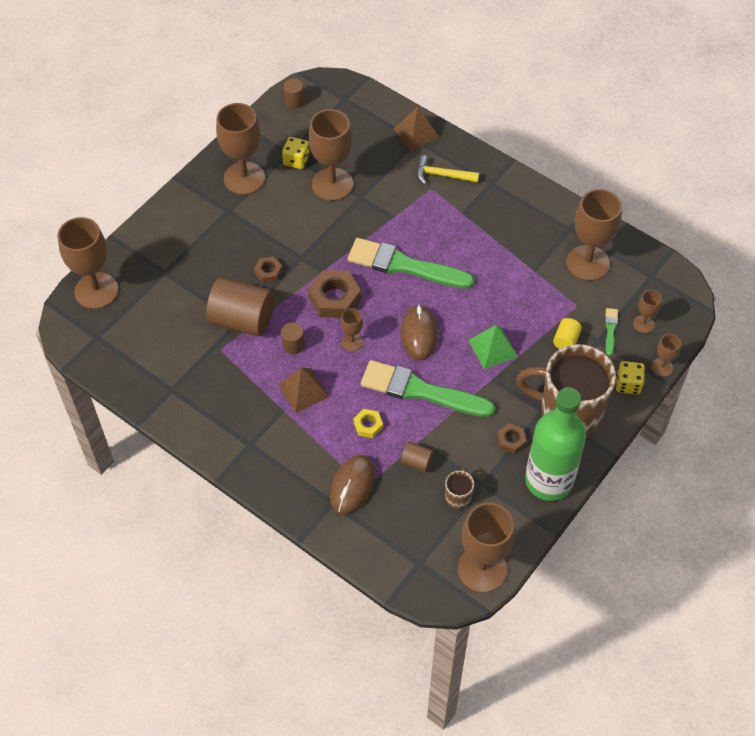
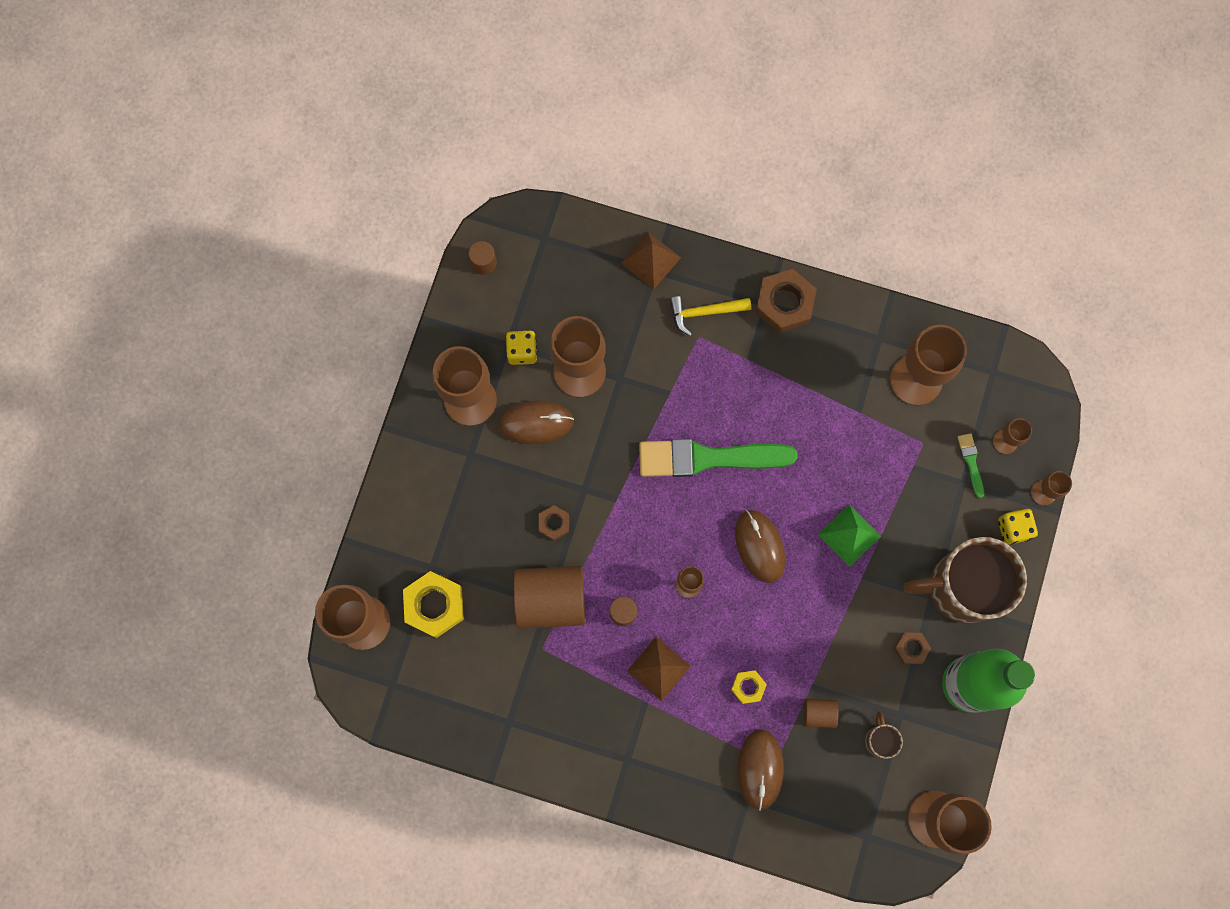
camera: 20 degrees left, 20 degrees up
(154, 296) = (434, 605): none -> yellow nut
(285, 206) = (536, 423): none -> brown mouse
(334, 298) = (645, 532): brown nut -> brown nut (784, 303)
(421, 391) = (789, 621): green brush -> none
(566, 340) = (926, 495): yellow cylinder -> none

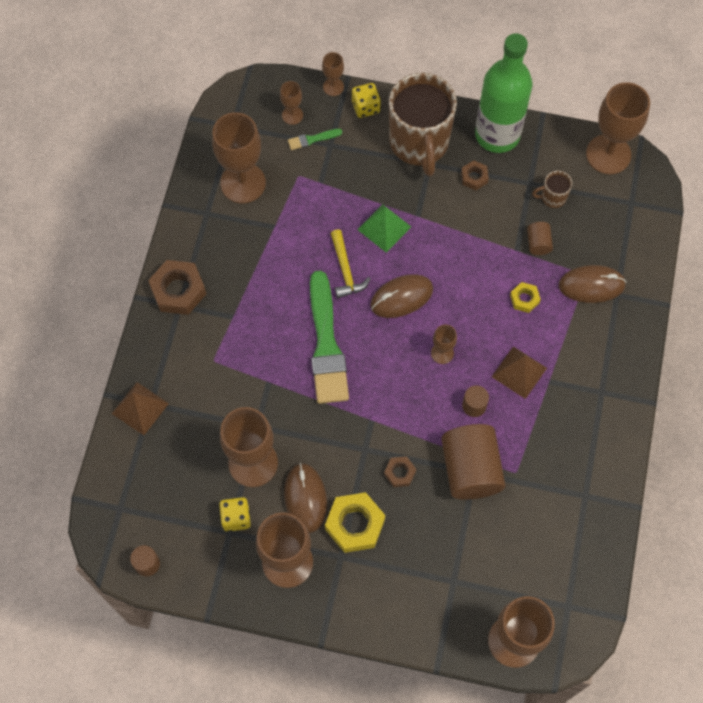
camera: 95 degrees left, 10 degrees down
(434, 605) = (489, 574): yellow nut -> yellow nut (355, 524)
(704, 312) = (190, 357): yellow hammer -> yellow hammer (346, 270)

